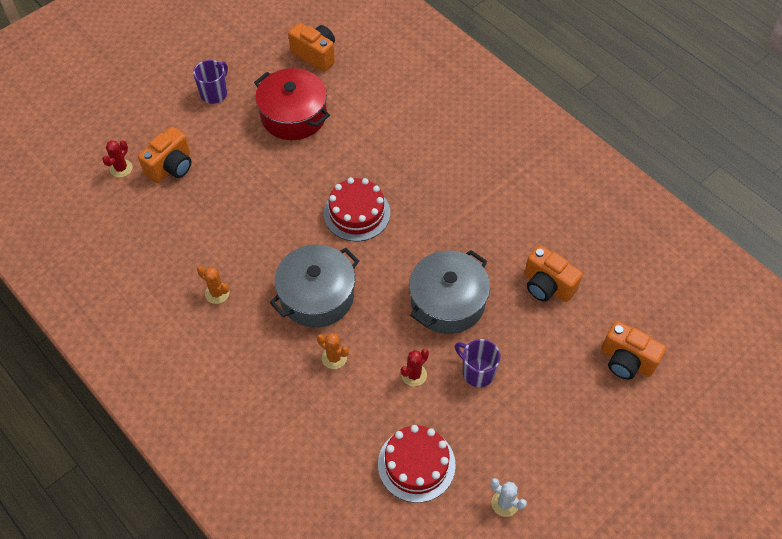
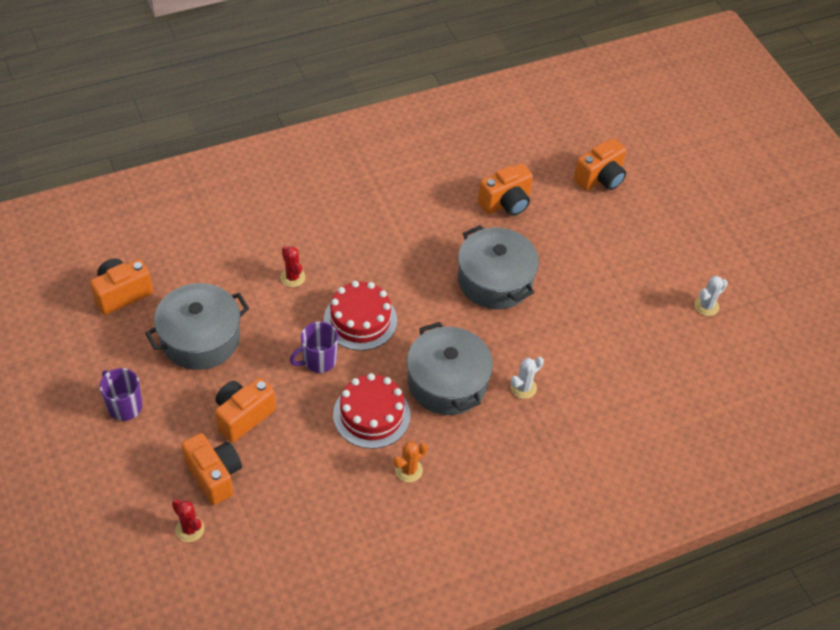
camera: 75 degrees left, 5 degrees down
(230, 166) = (243, 416): none -> orange camera
(293, 115) = (200, 338): red pot -> grey pot
(334, 358) = (523, 388): orange cactus -> white cactus
(414, 375) = (563, 330): red cactus -> red cactus (292, 277)
(416, 464) = (653, 357): red cake -> red cake (371, 415)
(477, 372) = (576, 283): purple mug -> purple mug (318, 360)

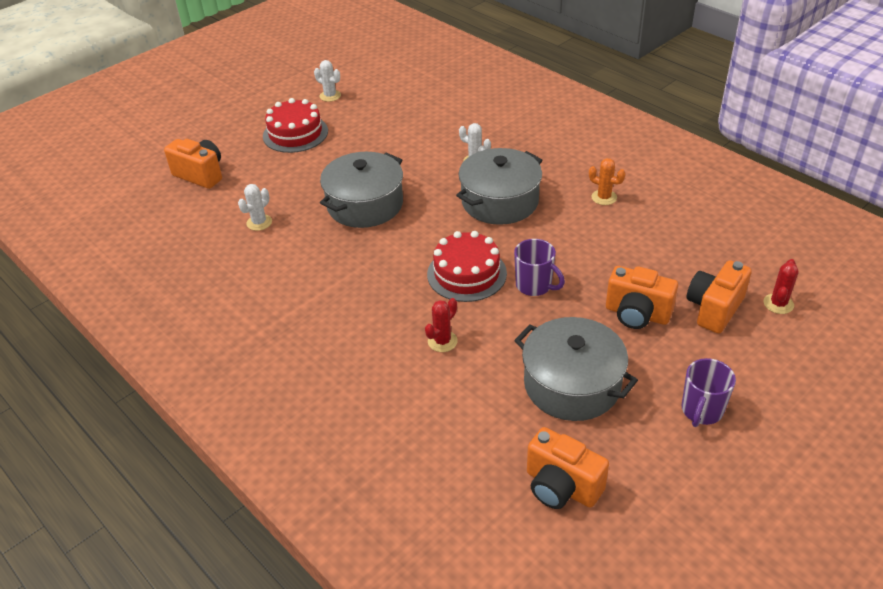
camera: 105 degrees left, 10 degrees down
(371, 415) = (567, 234): red cake -> red cake (295, 133)
(506, 203) = (259, 222): orange camera -> white cactus

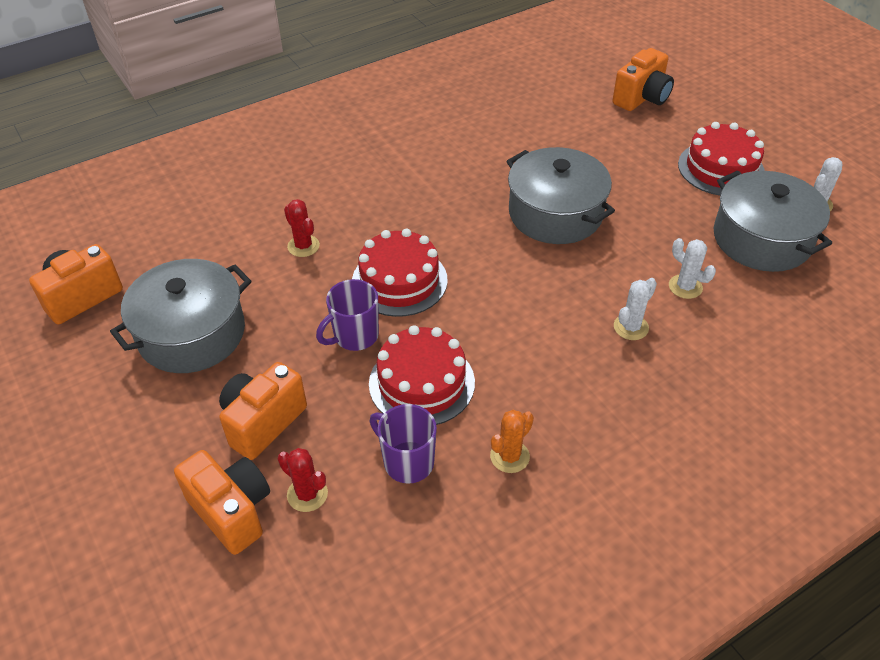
camera: 100 degrees right, 5 degrees up
(259, 222) = (543, 135): white cactus -> white cactus (685, 287)
(500, 201) = (530, 336): grey pot -> grey pot (761, 239)
(563, 243) = (421, 383): none -> red cake
(701, 411) = (92, 436): purple mug -> purple mug (407, 462)
(778, 304) = (203, 598): red cactus -> red cactus (307, 494)

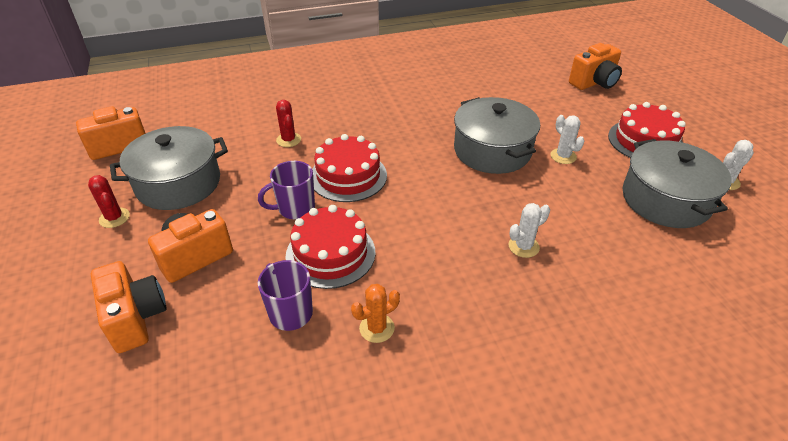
camera: 15 degrees right, 5 degrees down
(307, 494) = (199, 319): red cactus -> red cactus (114, 218)
(685, 287) = (583, 224): white cactus -> white cactus (563, 156)

